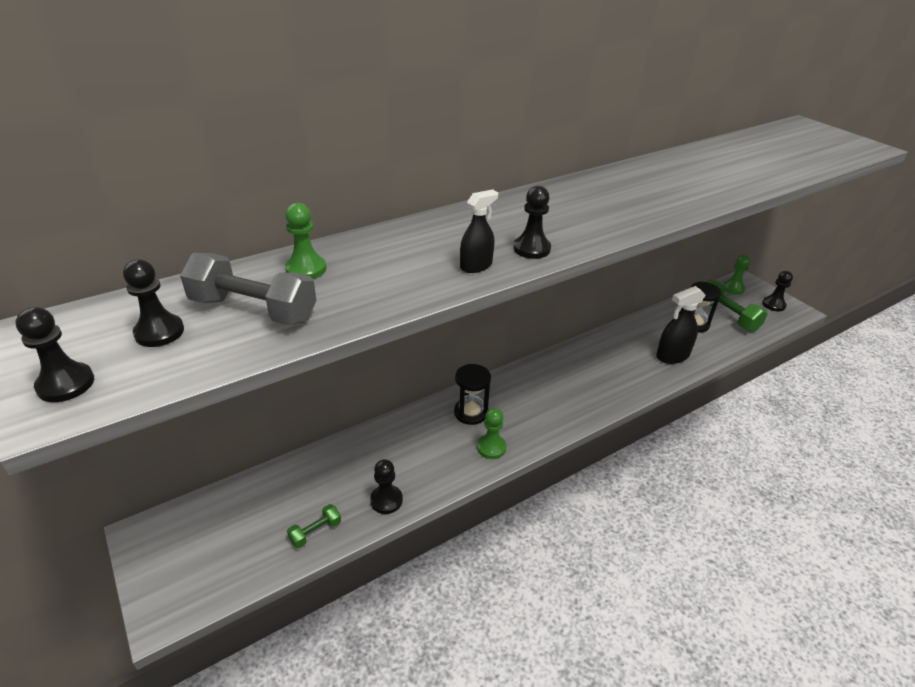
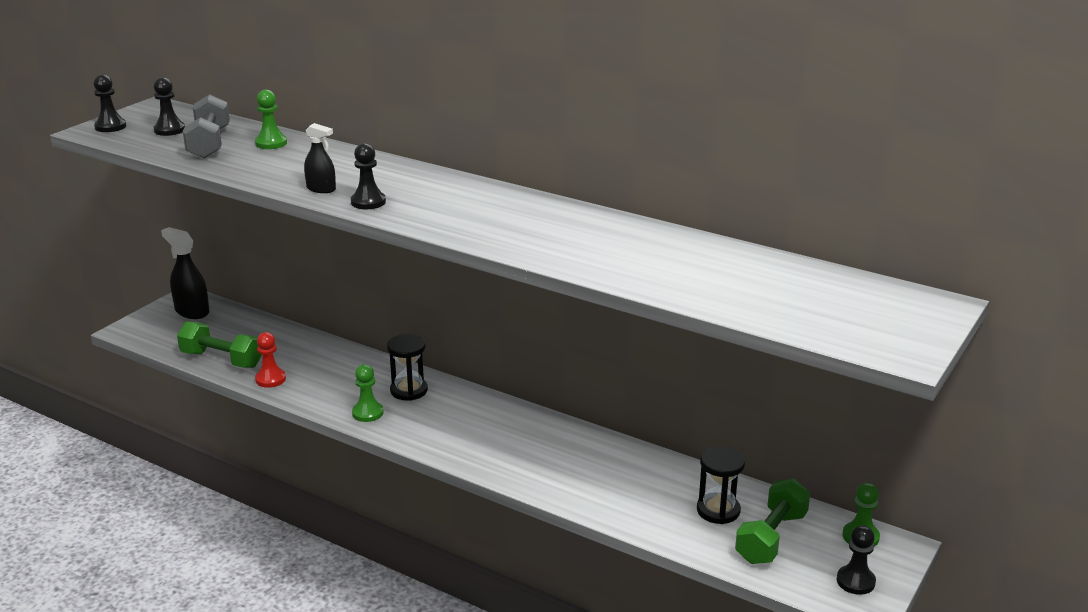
camera: 65 degrees right, 10 degrees down
(315, 532) = (221, 359): green dumbbell -> green dumbbell, size x1.89
(386, 500) = (270, 379): black pawn -> red pawn
(672, 356) = (623, 501): black spray bottle -> black spray bottle (192, 311)

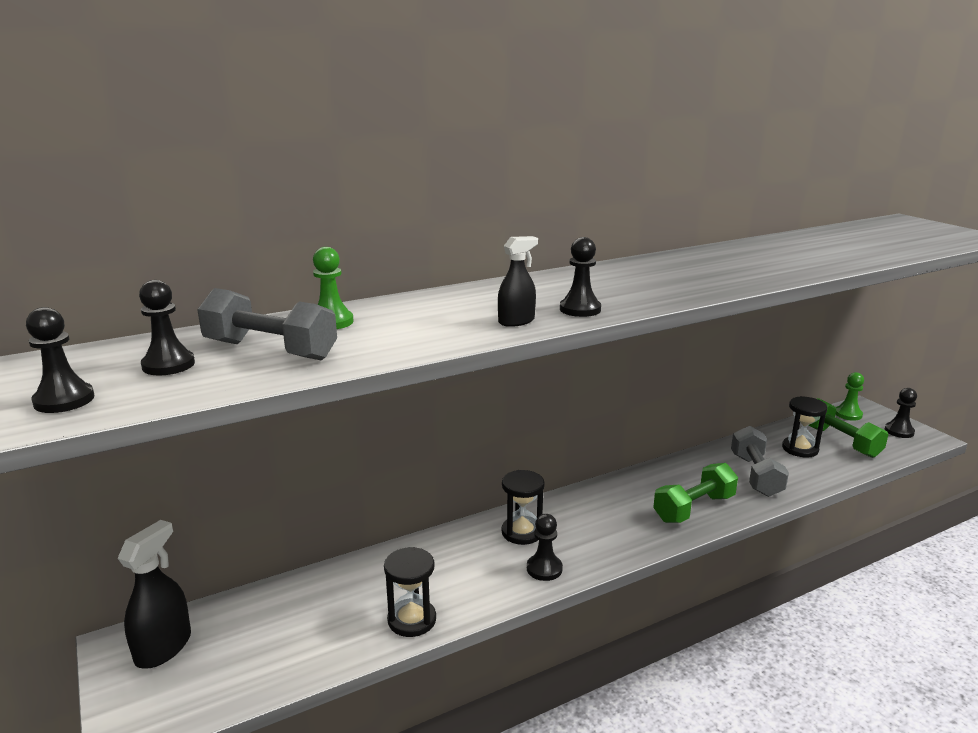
camera: 60 degrees left, 5 degrees down
(192, 311) = (164, 647): black spray bottle -> black spray bottle turned 135 degrees clockwise
(221, 359) = (323, 650): green dumbbell -> green dumbbell (694, 508)
(270, 379) = (412, 620): red pawn -> black hourglass
(367, 413) = (544, 569): green pawn -> black pawn
(624, 489) = (756, 475): none -> grey dumbbell

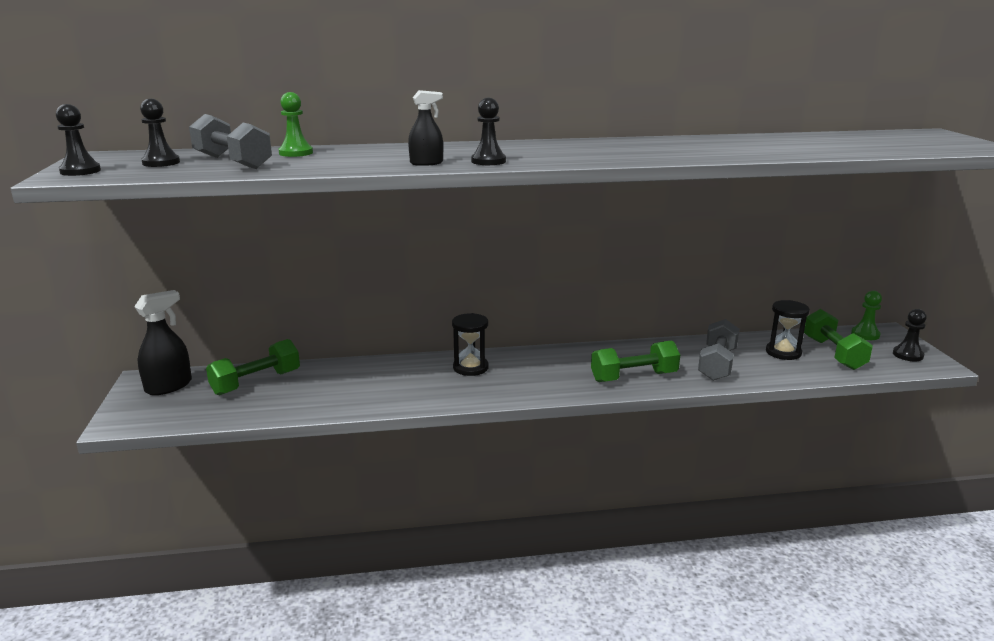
camera: 20 degrees right, 0 degrees up
(281, 613) = (256, 382): none -> green dumbbell
(412, 620) = (341, 403): black hourglass -> none
(544, 569) = (467, 393): black pawn -> none

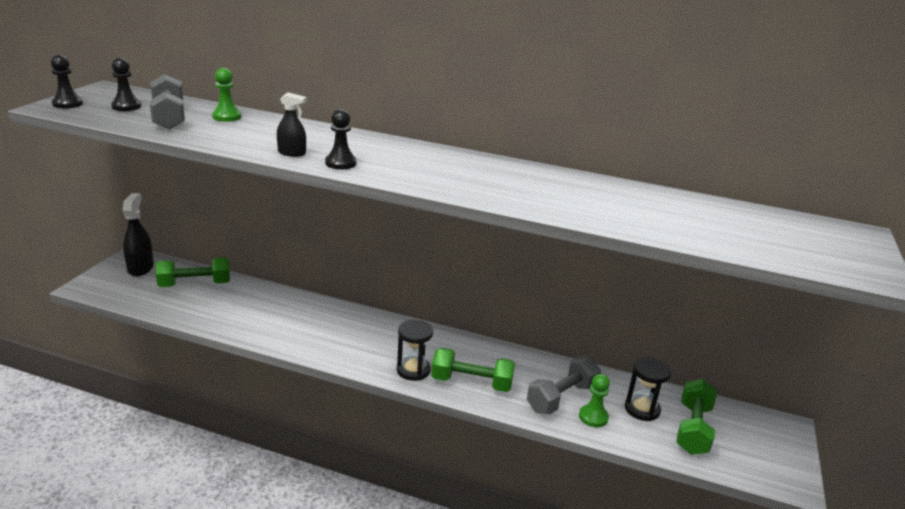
camera: 25 degrees right, 5 degrees up
(169, 386) = (140, 268): black spray bottle -> black spray bottle turned 75 degrees counterclockwise
(470, 368) = (352, 325): black hourglass -> black hourglass (413, 370)
(865, 334) = (756, 421): green pawn -> green pawn (593, 417)
(907, 355) = (774, 460): black pawn -> none

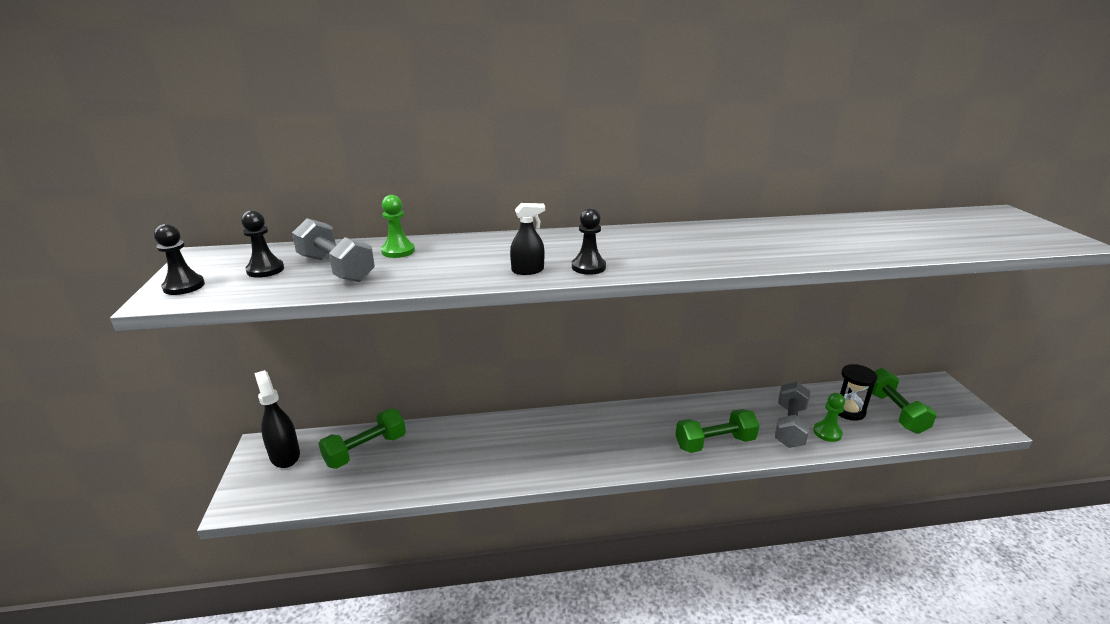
camera: 25 degrees left, 0 degrees up
(413, 370) = (659, 452): black hourglass -> none

